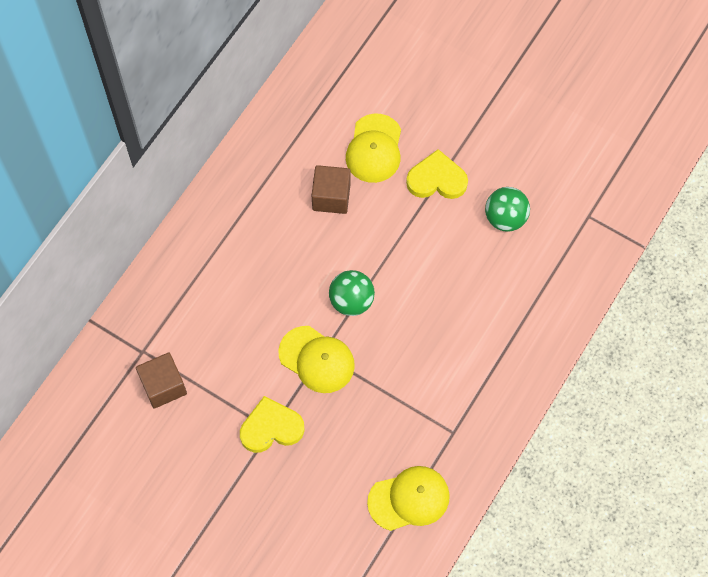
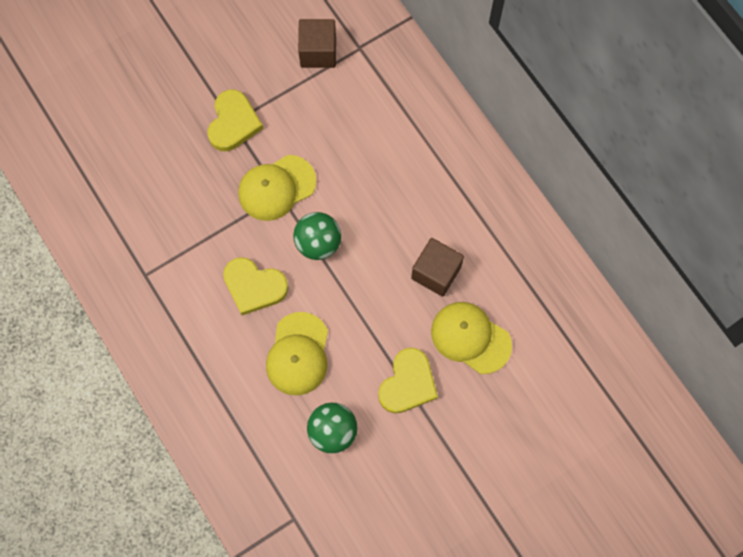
camera: 115 degrees right, 5 degrees up
(409, 499) = (107, 208): yellow cap -> yellow cap (298, 354)
(417, 335) = (254, 287): none -> yellow heart

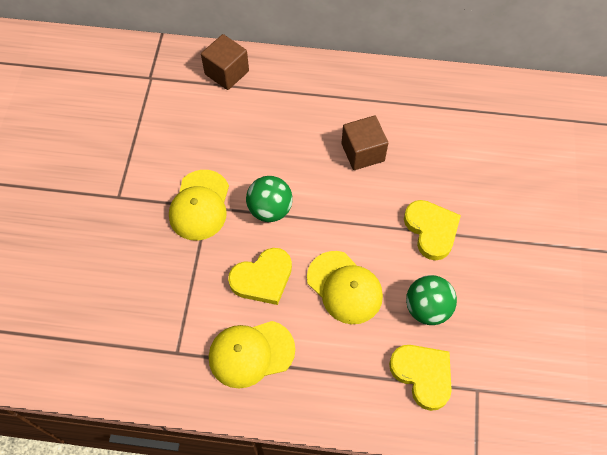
camera: 50 degrees left, 10 degrees down
(233, 123) = (119, 196): yellow heart -> yellow heart (422, 375)
(318, 52) = (126, 104): brown cube -> brown cube (227, 72)
(470, 338) = (430, 166): yellow cap -> yellow cap (251, 353)

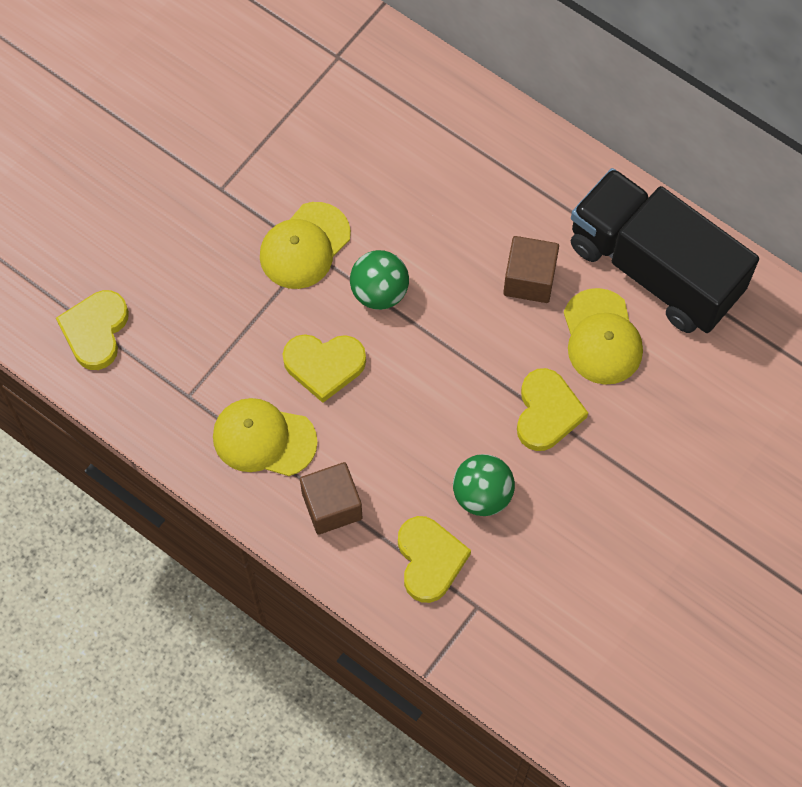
camera: 30 degrees right, 5 degrees up
(78, 342) = (95, 331): none -> yellow heart
(227, 72) = (431, 95): brown cube -> brown cube (332, 506)
(344, 287) = (406, 423): yellow cap -> yellow cap (601, 337)
(435, 108) = (654, 269): none -> black truck

